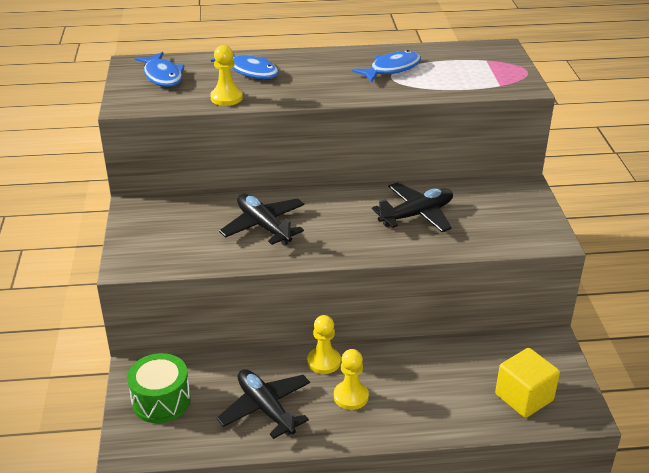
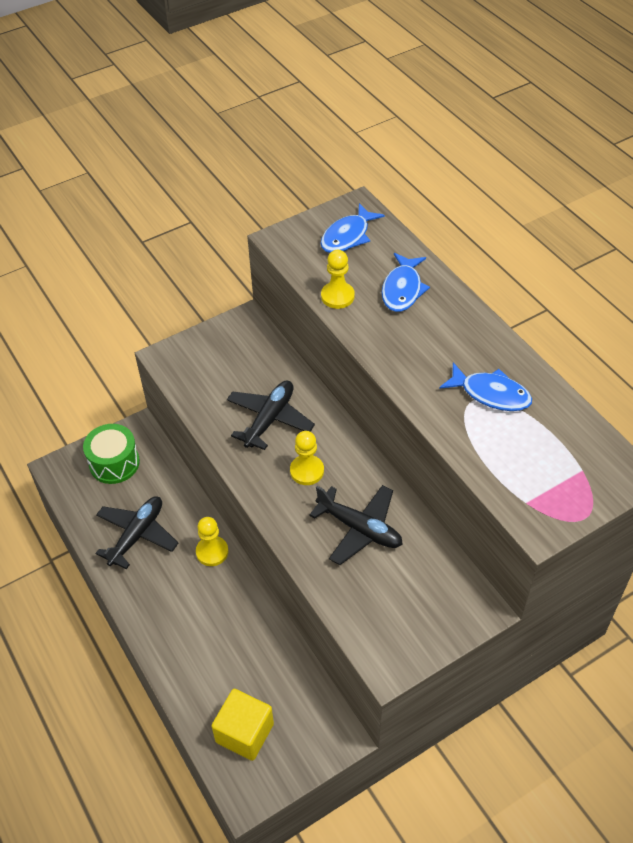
camera: 65 degrees right, 15 degrees up
(351, 396) = (179, 590): yellow pawn -> yellow pawn (307, 471)

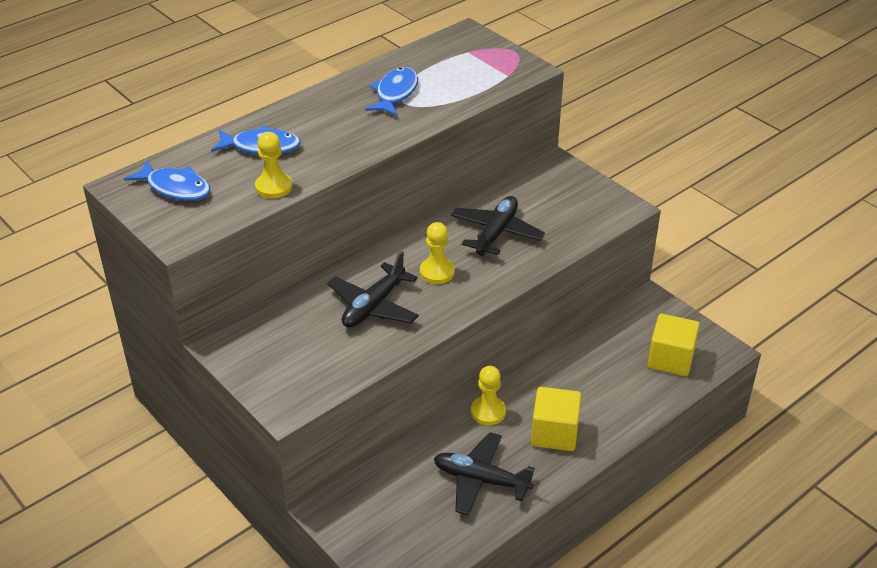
camera: 100 degrees left, 10 degrees down
(114, 463) = (382, 525): green drum -> none
(173, 601) = (554, 433): none -> yellow cube
(269, 419) = (374, 306): black plane -> black plane turned 75 degrees counterclockwise

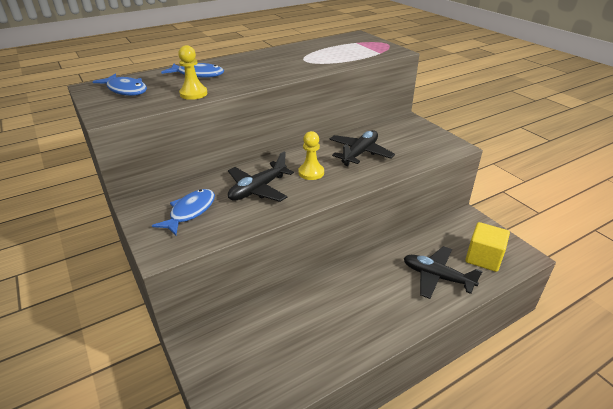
camera: 10 degrees right, 5 degrees down
(395, 93) = (300, 56): blue fish -> blue fish (190, 212)
(481, 480) = (321, 334): black plane -> black plane (437, 277)
(488, 412) = (338, 280): yellow pawn -> none
(554, 433) = (387, 303): yellow cube -> none

